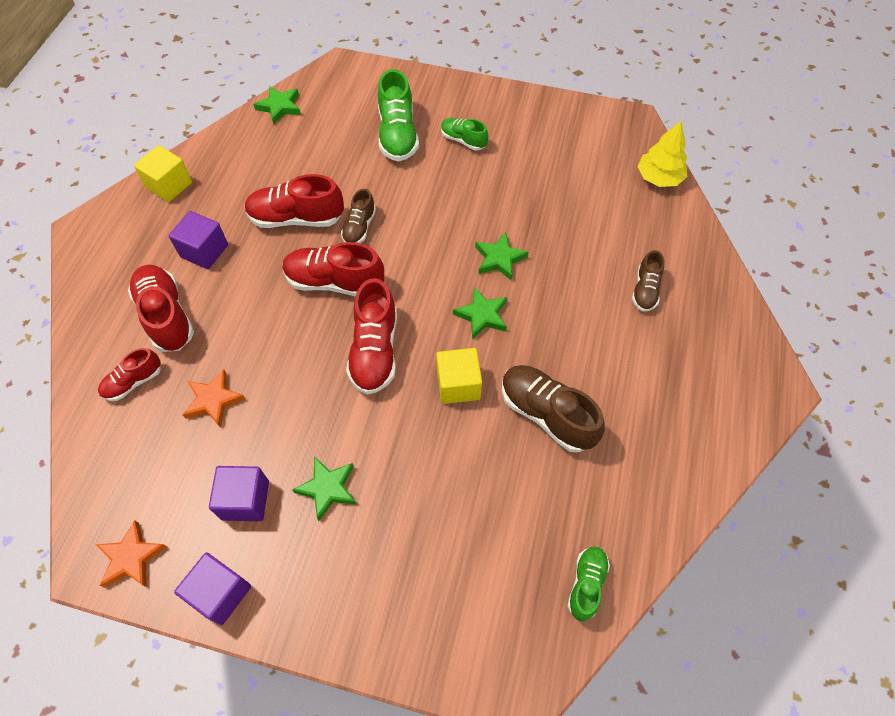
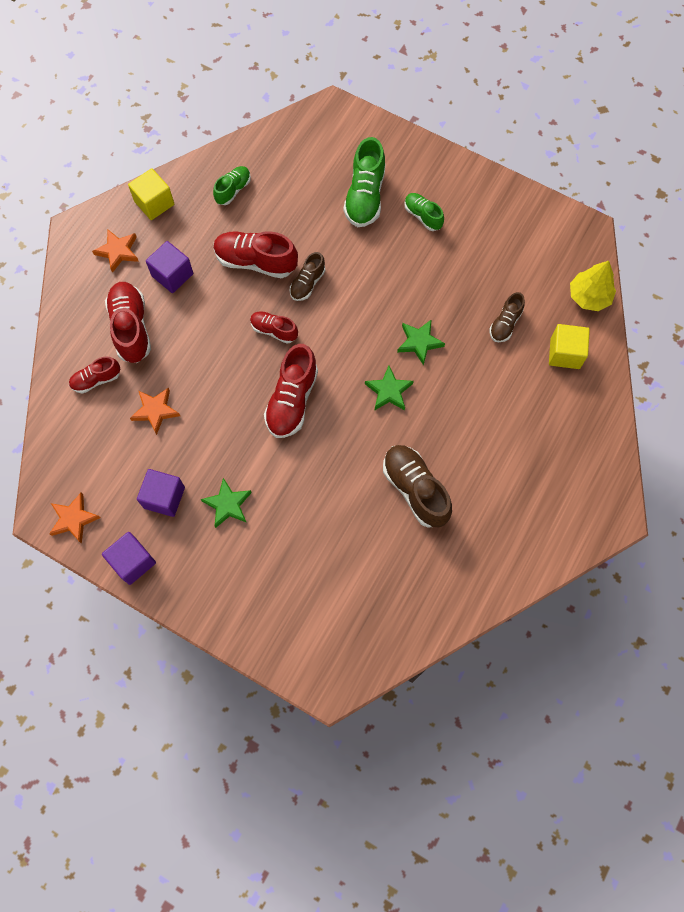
camera: 15 degrees right, 10 degrees up
(136, 241) = (118, 252): none -> orange star
(279, 107) = (266, 142): green star -> none
(334, 282) = (274, 330): red shoe -> red shoe, size x0.58
(458, 385) = (351, 447): yellow cube -> yellow cube (565, 353)
(586, 584) = (402, 627): green shoe -> green shoe (233, 190)
(645, 290) = (535, 402): brown shoe -> brown shoe (505, 324)

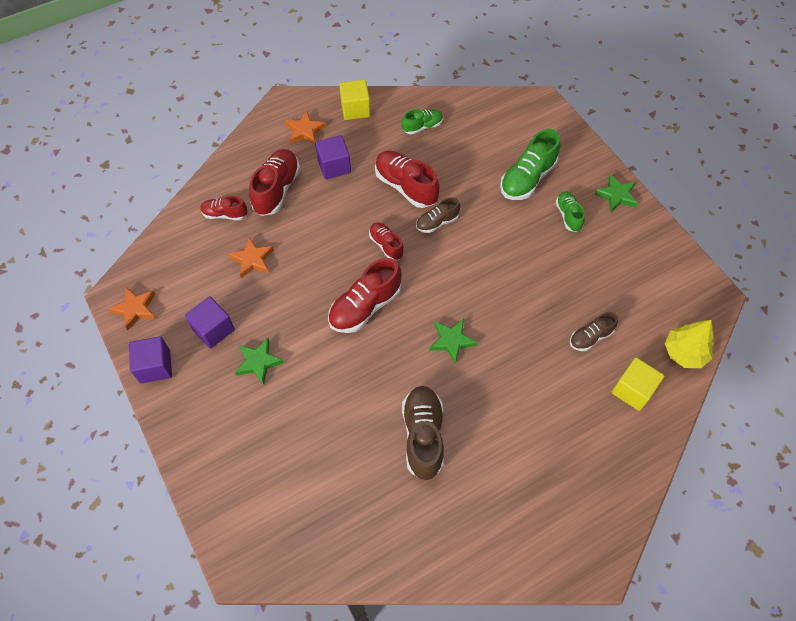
camera: 30 degrees right, 10 degrees down
(419, 342) = (503, 314): green star -> green star (616, 195)

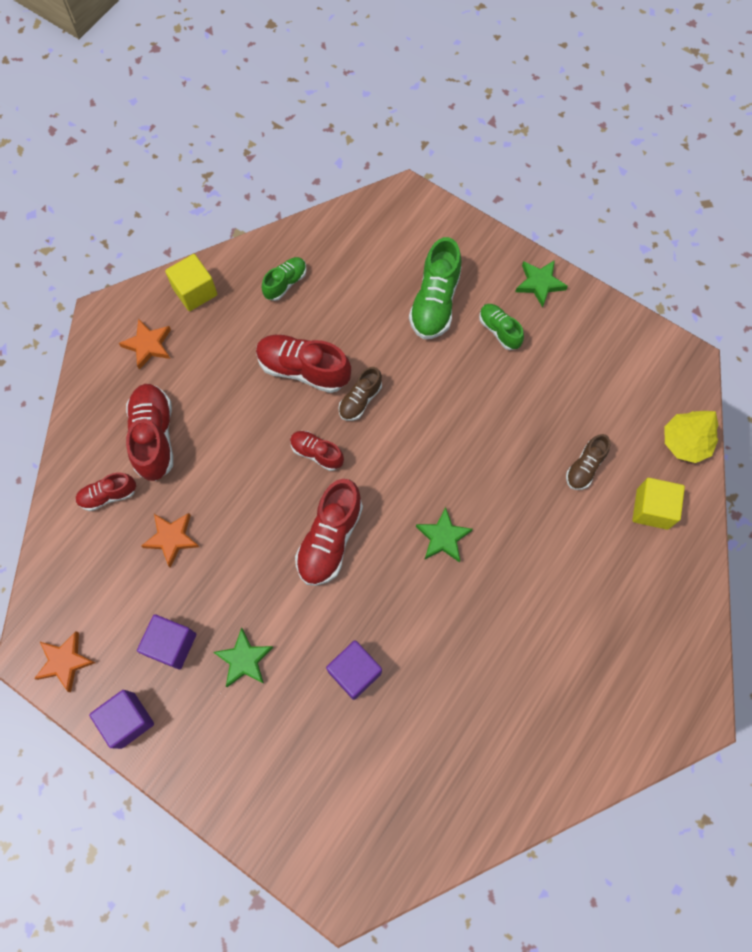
camera: 25 degrees left, 10 degrees up
(334, 166) = (207, 378): purple cube -> purple cube (354, 672)
(423, 436) = (464, 660): brown shoe -> none

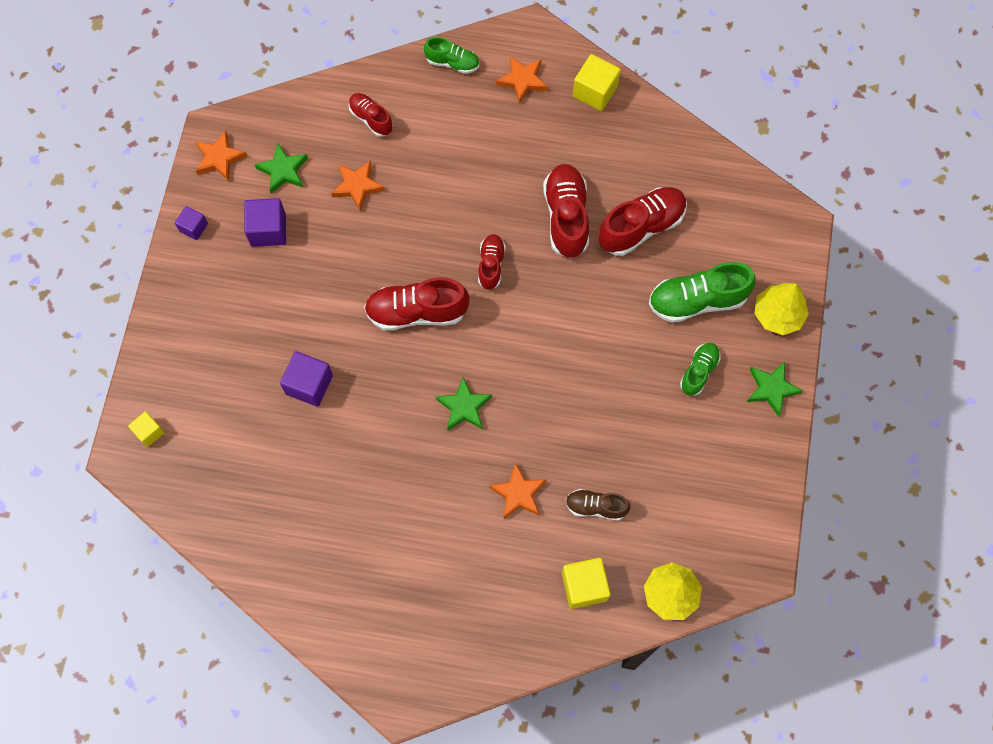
camera: 65 degrees right, 0 degrees up
(127, 720) = (193, 227): purple cube -> purple cube, size x0.61
(154, 437) = (440, 127): red shoe -> red shoe (641, 227)
(244, 659) = (280, 292): green star -> green star (283, 170)
(285, 283) = (645, 162): green shoe -> green shoe (452, 63)
(329, 859) = (149, 432): none -> yellow cube
(360, 400) = (561, 278): brown shoe -> none
(477, 248) = (778, 314): none -> yellow tree
(545, 526) = (518, 493): none -> orange star

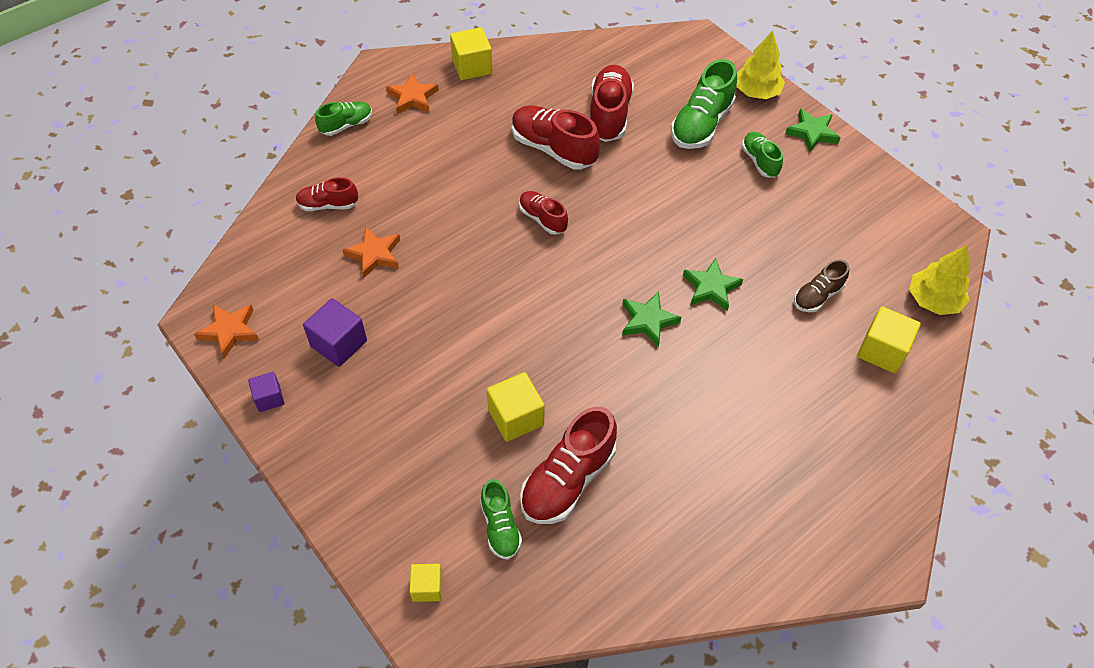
camera: 50 degrees left, 15 degrees down
(223, 440) = (500, 527): none -> green shoe
(283, 170) = (298, 294): green star -> green star (711, 287)
(309, 384) = (515, 417): purple cube -> yellow cube
(416, 312) = (530, 294): red shoe -> red shoe (568, 480)
(518, 493) = (760, 338): orange star -> none

